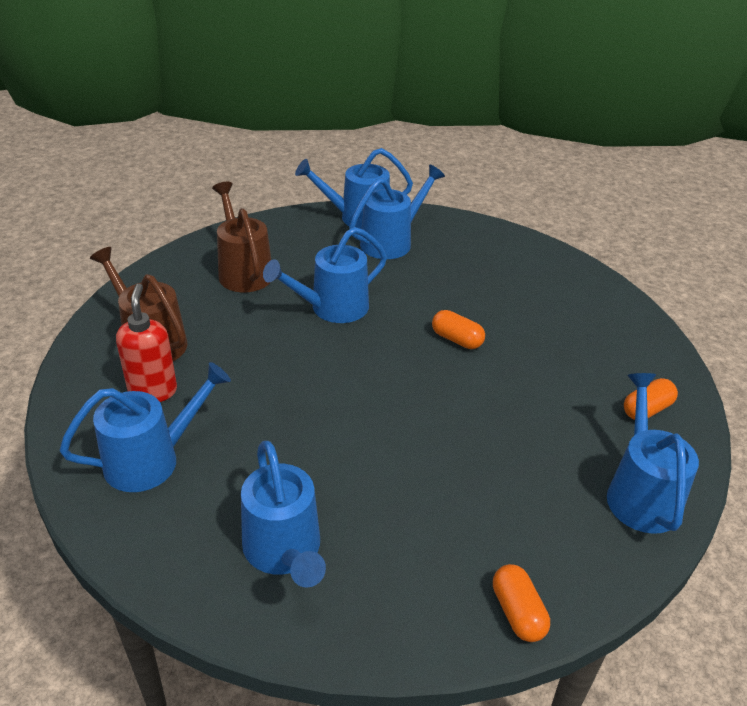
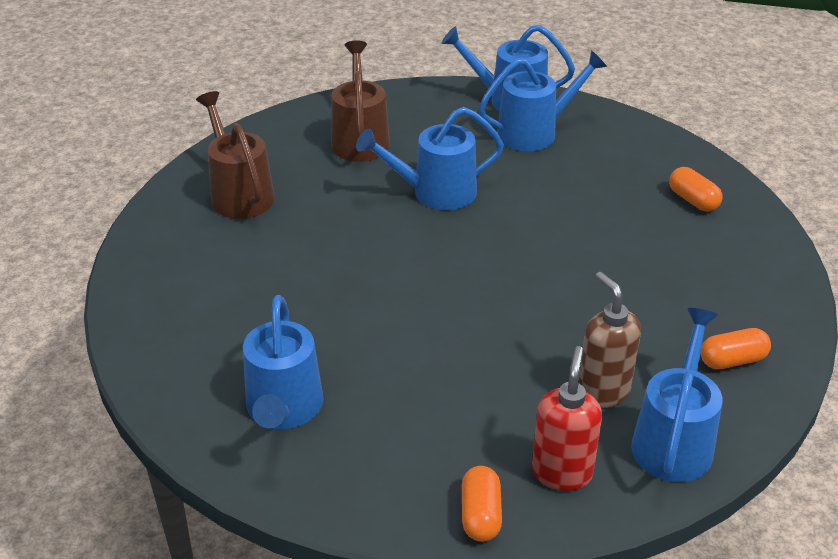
camera: 20 degrees right, 0 degrees up
(152, 459) = (197, 303): blue watering can -> none
(153, 391) = (223, 241): red soap dispenser -> red soap dispenser (562, 472)
(457, 339) = (554, 248): orange capsule -> orange capsule (693, 200)
(561, 462) = (602, 392): none -> brown soap dispenser

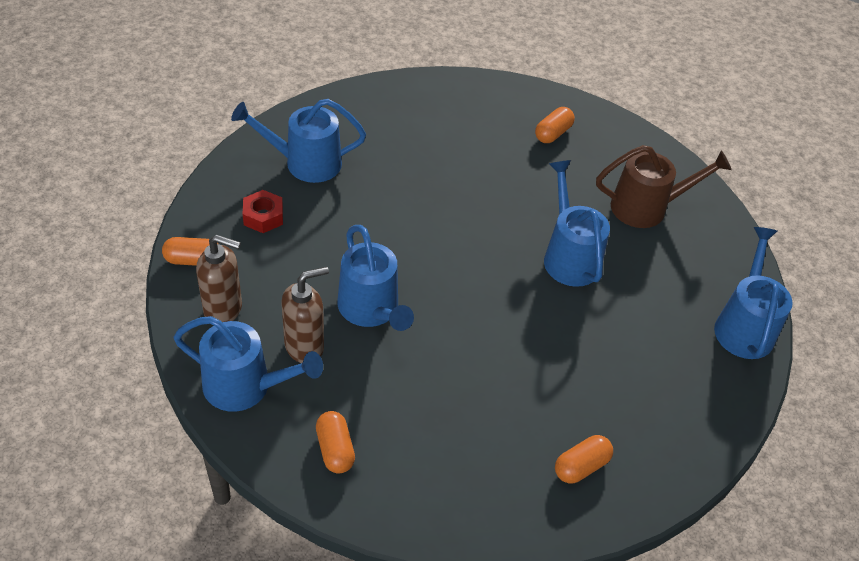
camera: 85 degrees right, 10 degrees up
(239, 193) = (553, 133): brown watering can -> orange capsule
(391, 446) = (263, 216): none -> red nut
(535, 132) = (685, 341): blue watering can -> blue watering can (371, 310)
(562, 472) = (224, 309): red soap dispenser -> brown soap dispenser

